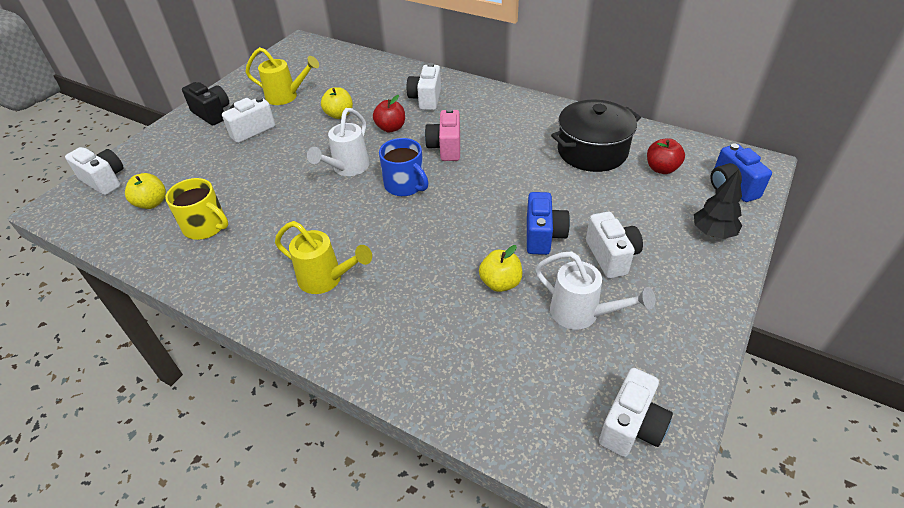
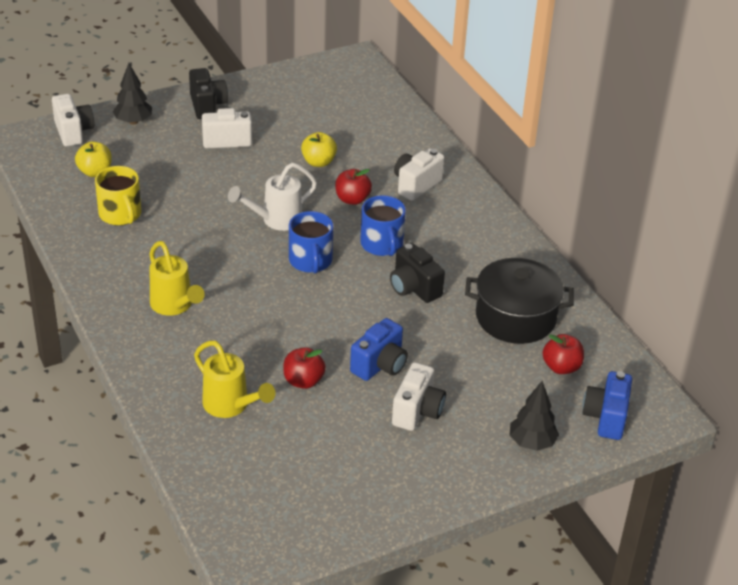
camera: 30 degrees right, 5 degrees down
(156, 150) = (133, 121): none -> black tree
(287, 97) = (288, 119): yellow watering can -> yellow watering can (231, 406)
(445, 148) = (382, 244): pink camera -> blue mug
(500, 283) = (303, 381): yellow apple -> red apple
(502, 166) = (414, 288): none -> black camera
(582, 314) = (341, 438): white watering can -> none
(631, 426) = (288, 523): white camera -> none

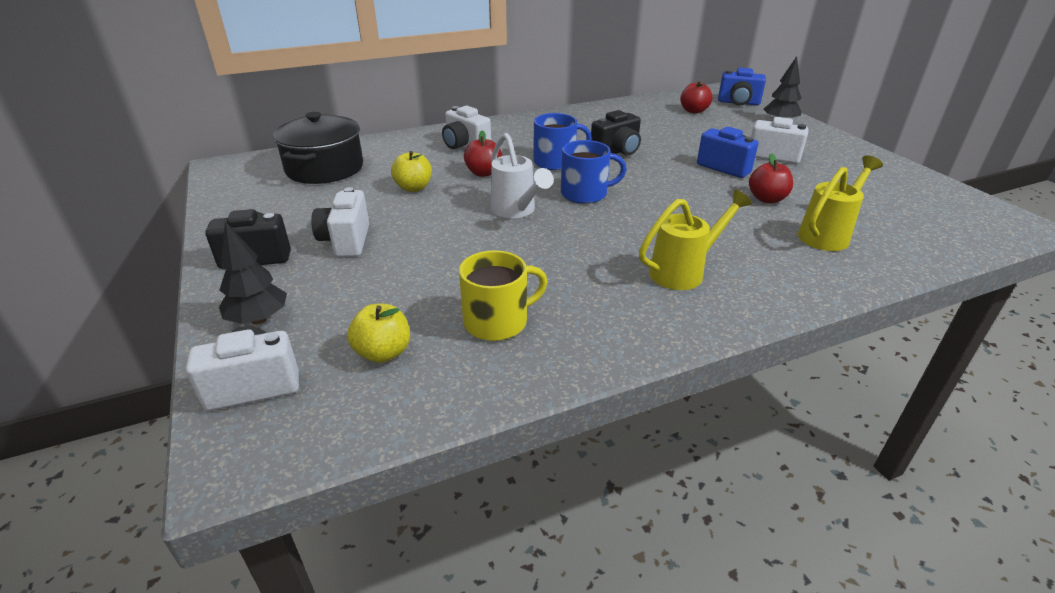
camera: 85 degrees left, 5 degrees down
(515, 317) = (643, 120): black pot -> black pot (325, 168)

